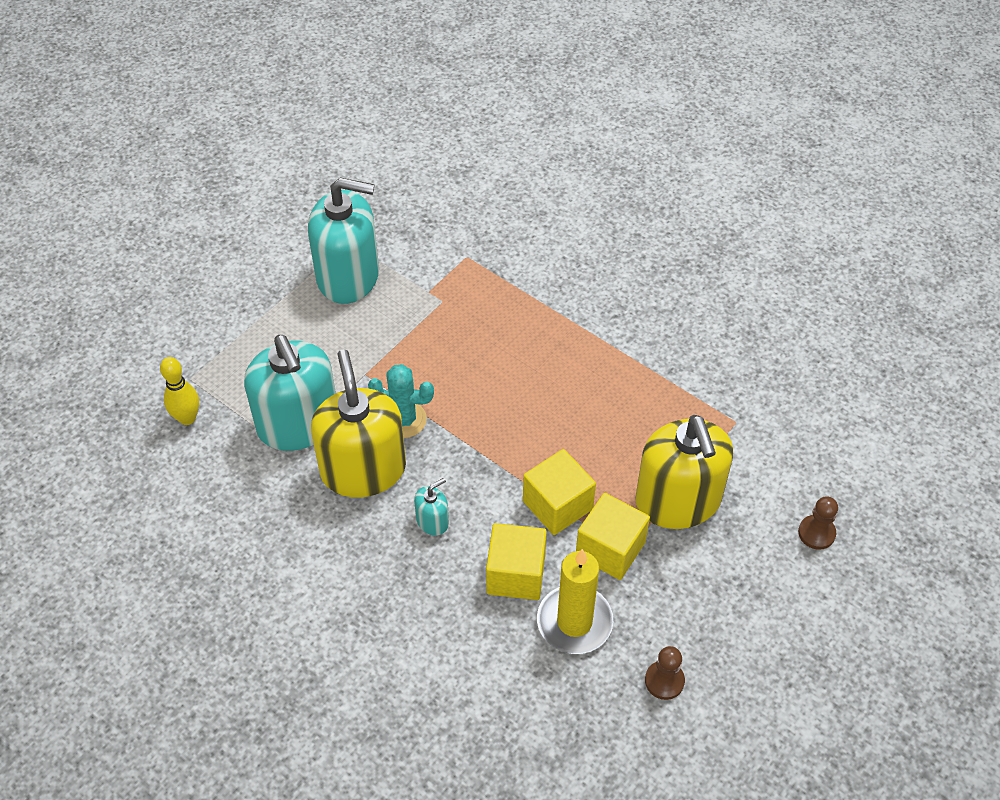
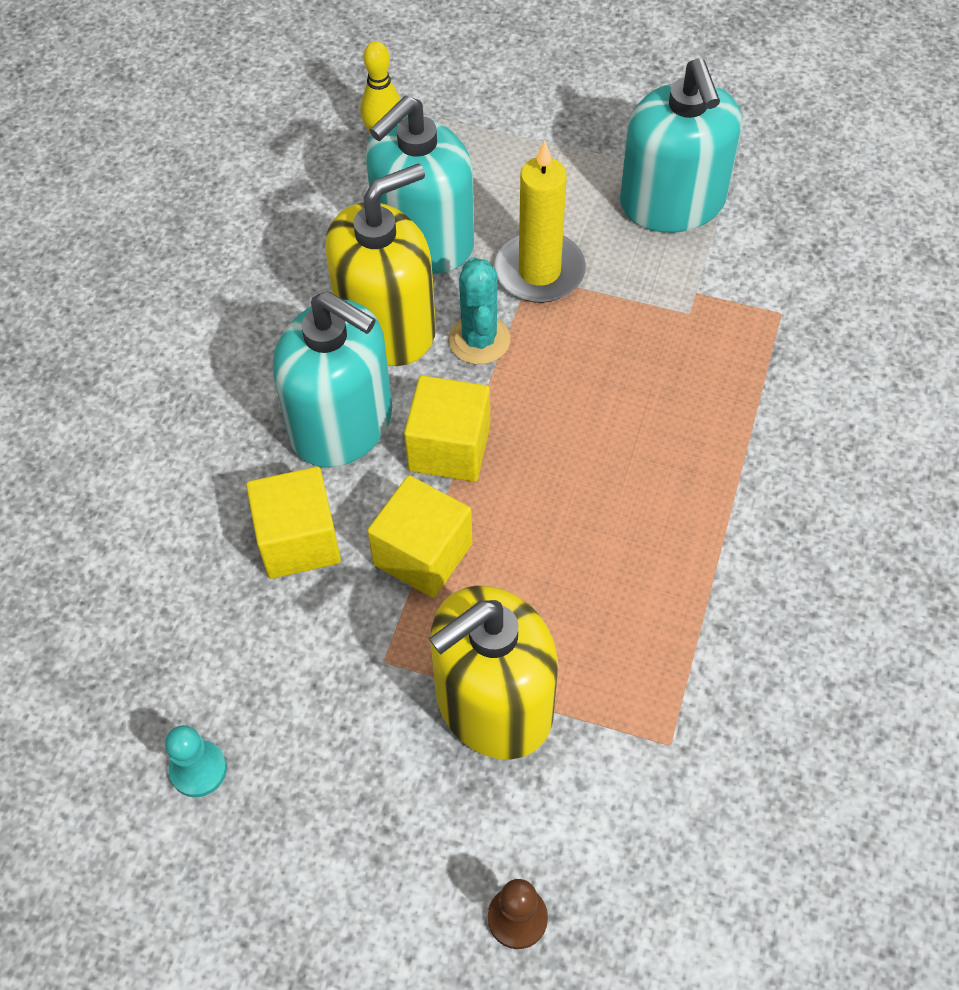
camera: 70 degrees right, 5 degrees up
(432, 521) = (342, 423): turquoise soap dispenser -> turquoise soap dispenser, size x2.36
(574, 622) = (251, 631): yellow candle -> yellow candle (539, 271)
(610, 549) = (379, 640): yellow cube -> yellow cube (449, 448)
(664, 681) = (198, 769): brown pawn -> turquoise pawn

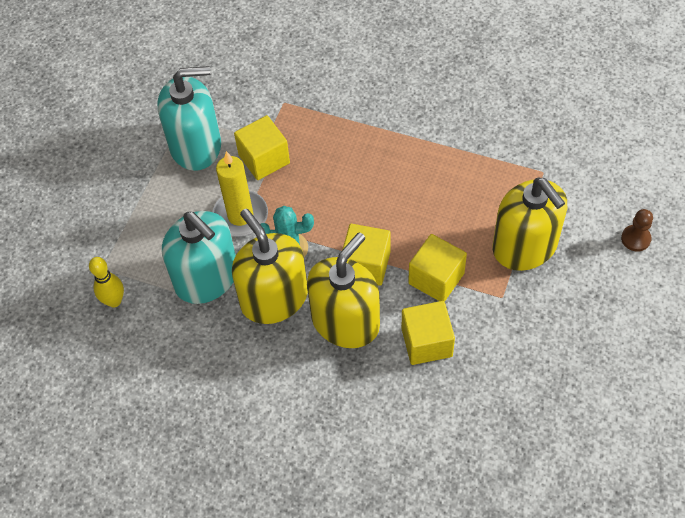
camera: 85 degrees left, 0 degrees up
(198, 769) = (570, 387): turquoise pawn -> none
(342, 423) = (345, 321): turquoise soap dispenser -> yellow soap dispenser
(655, 294) = (264, 159): none -> yellow cube

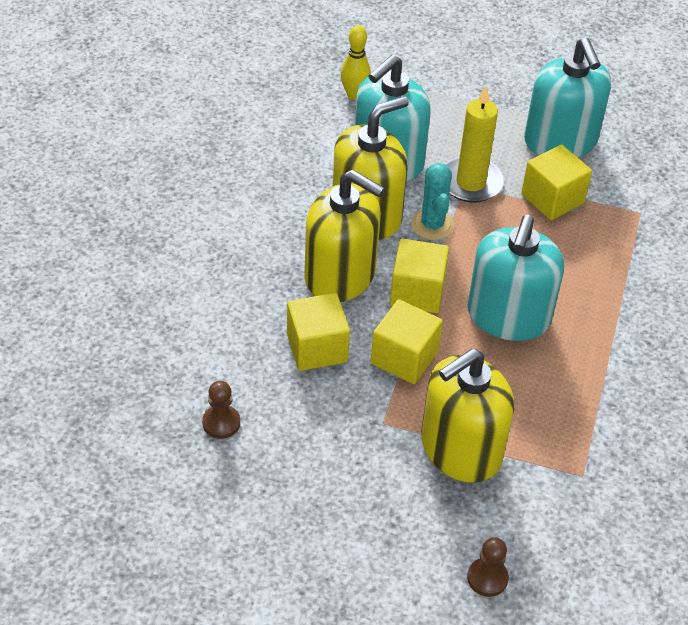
camera: 80 degrees right, 10 degrees down
(393, 203) = (508, 316): none -> turquoise soap dispenser
(508, 417) = (221, 423): none -> brown pawn

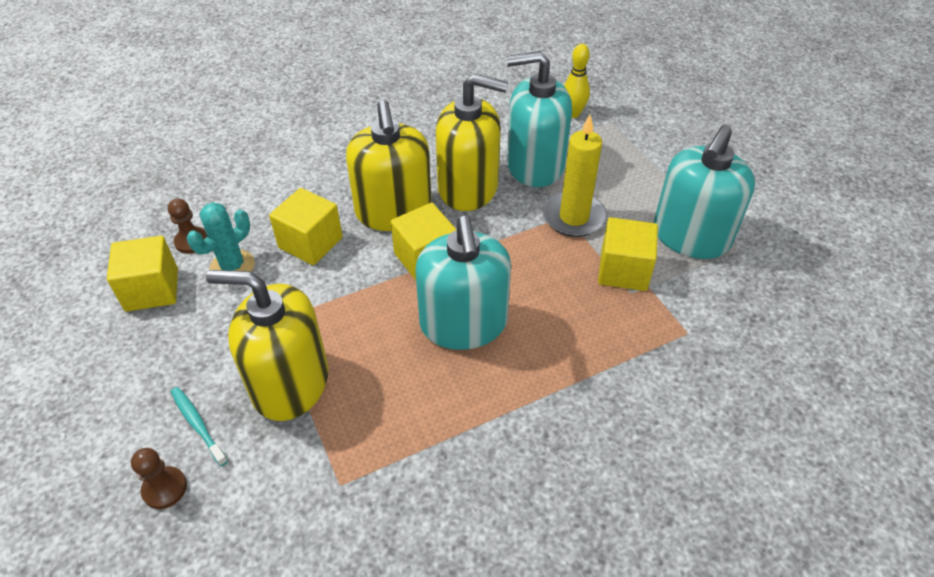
camera: 50 degrees right, 0 degrees up
(404, 357) = (351, 292): yellow cube -> yellow cube (152, 289)
(432, 225) = (503, 224): turquoise cactus -> turquoise cactus (232, 266)
(444, 527) = (198, 424): none -> turquoise toothbrush
(508, 316) = (463, 324): turquoise soap dispenser -> turquoise soap dispenser turned 75 degrees counterclockwise

